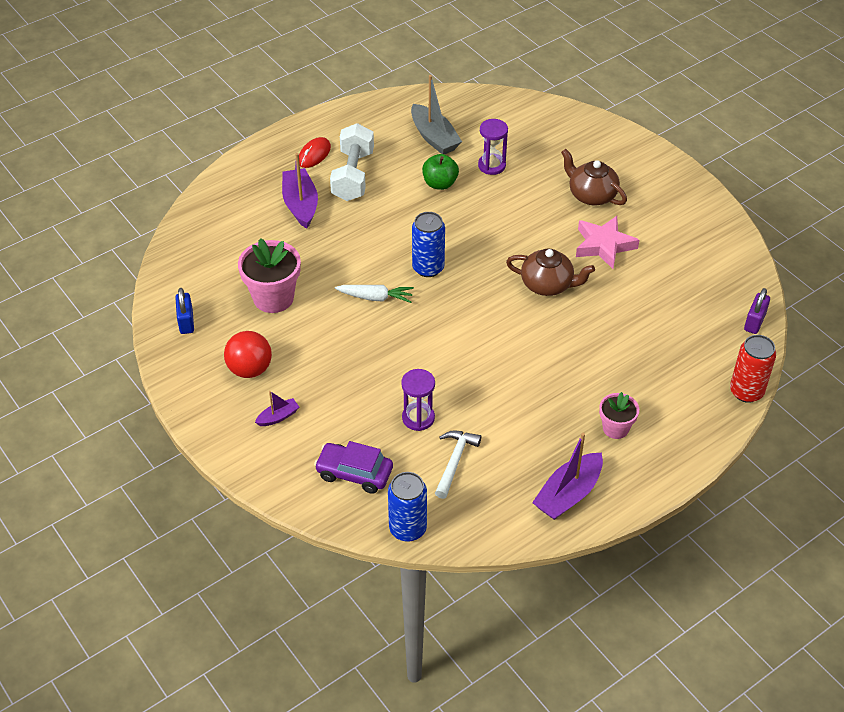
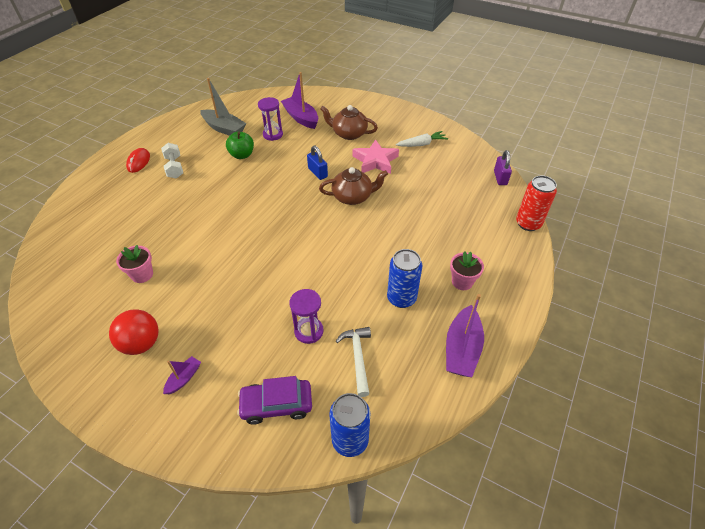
camera: 25 degrees left, 0 degrees up
(186, 322) = (66, 322): blue padlock -> blue padlock (317, 173)
(273, 298) = (142, 275): pink flower pot -> pink flower pot, size x0.59
(300, 204) = (140, 198): purple boat -> purple boat (301, 118)
(353, 176) = (174, 167): white dumbbell -> white dumbbell, size x0.63
(375, 297) = (229, 247): white carrot -> white carrot (421, 144)
(428, 268) = (260, 212): blue can -> blue can (401, 298)

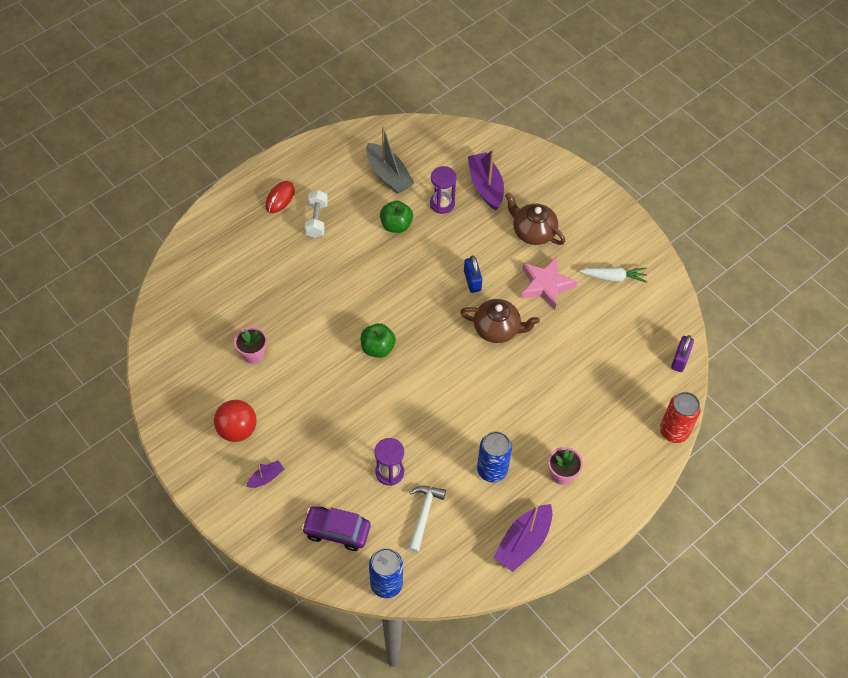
camera: 20 degrees right, 10 degrees up
(258, 237) = (377, 348): none -> green apple

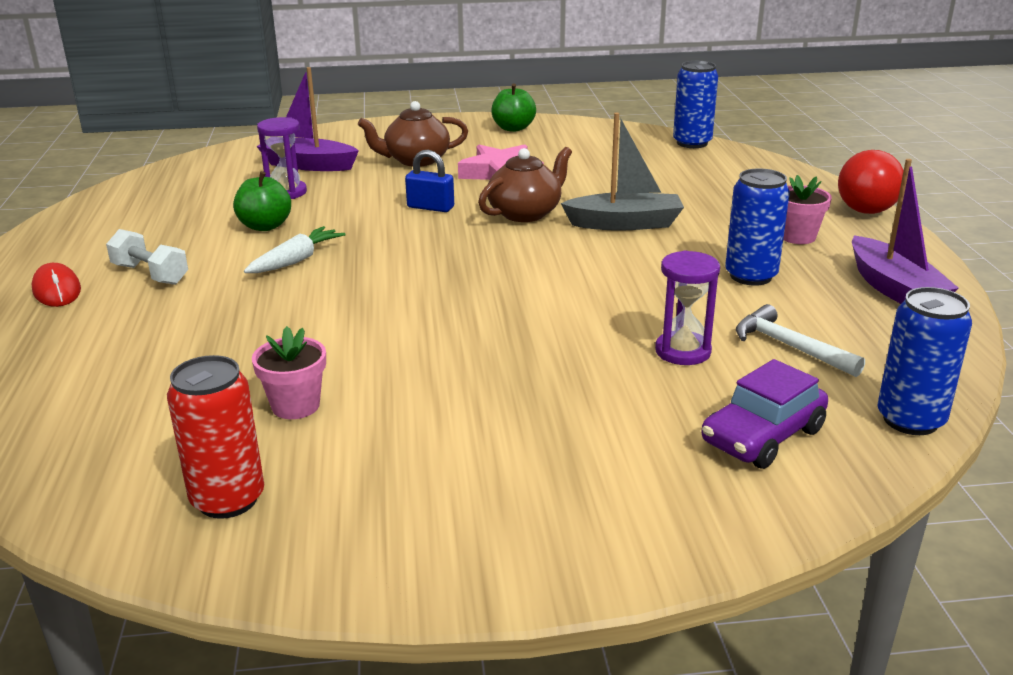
camera: 55 degrees left, 30 degrees down
(237, 430) = (432, 477): red ball -> red ball (866, 211)
(266, 477) = (576, 478): purple boat -> none
(377, 348) = (443, 295): green apple -> green apple (513, 128)
(388, 175) = (180, 209): grey boat -> grey boat (625, 224)
(613, 277) = (541, 142): white carrot -> white carrot (296, 260)
(674, 431) = (787, 168): red can -> red can (228, 499)
(680, 359) = (692, 143): purple padlock -> blue can

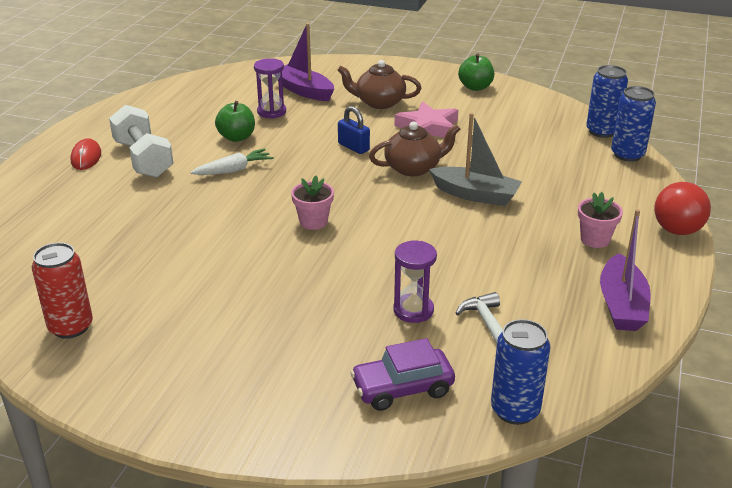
camera: 25 degrees right, 5 degrees up
(150, 274) = (143, 159): white dumbbell -> white dumbbell, size x1.60
(295, 406) = (150, 278): pink flower pot -> pink flower pot (313, 222)
(750, 276) = (523, 264): blue can -> blue can (627, 155)

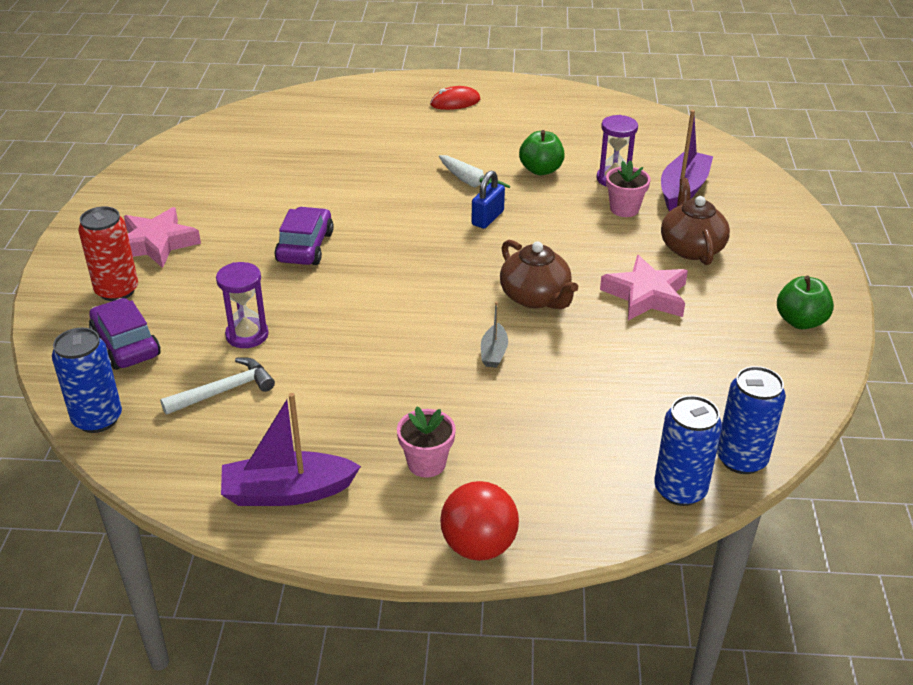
camera: 75 degrees right, 5 degrees up
(71, 327) = (192, 163): red can -> red can (117, 291)
(143, 159) = (467, 130): white dumbbell -> none
(227, 360) = (157, 243): none -> pink star
(287, 265) = (305, 247): none -> purple car
(313, 222) = (389, 248): pink flower pot -> pink flower pot (624, 209)
(353, 147) = (562, 247): blue padlock -> blue padlock (487, 218)
(475, 195) = (494, 353): grey boat -> grey boat, size x0.52

